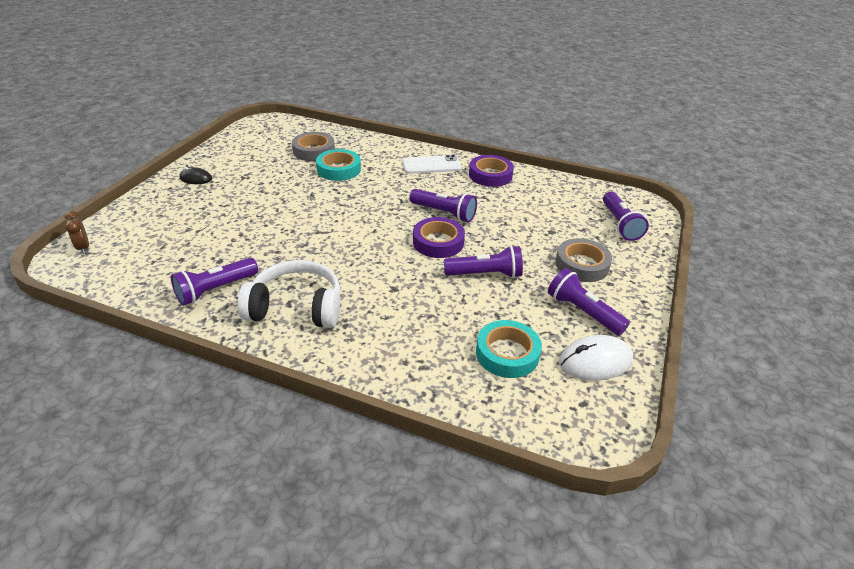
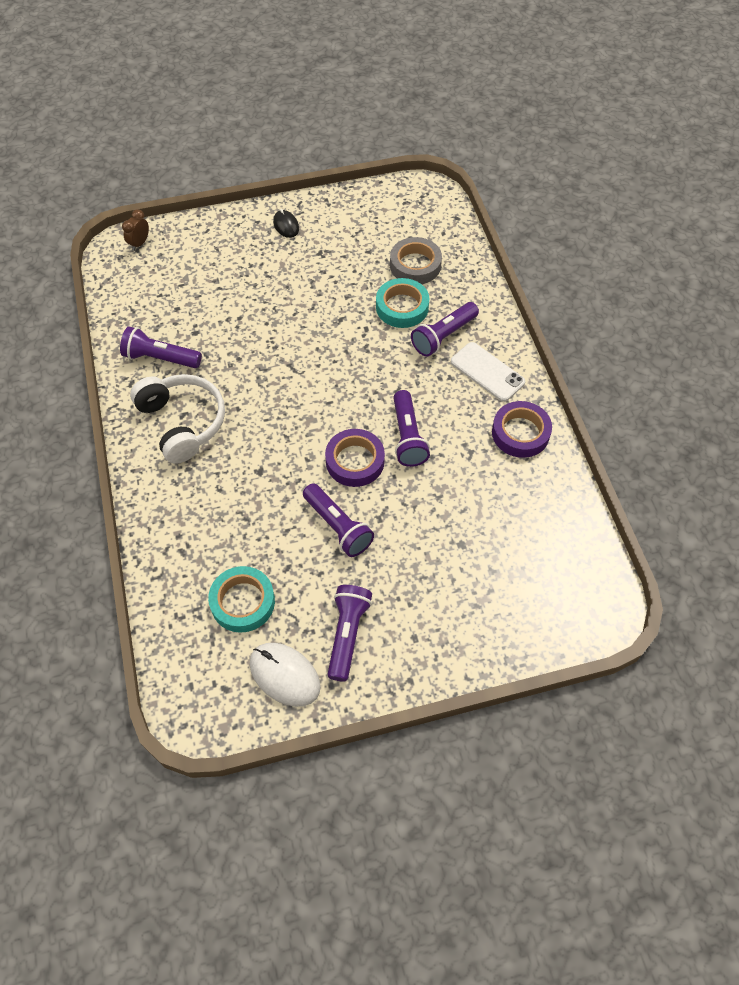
camera: 55 degrees right, 20 degrees up
(582, 265) = (424, 599): grey tape -> none
(620, 224) = (537, 601): purple flashlight -> purple flashlight (443, 336)

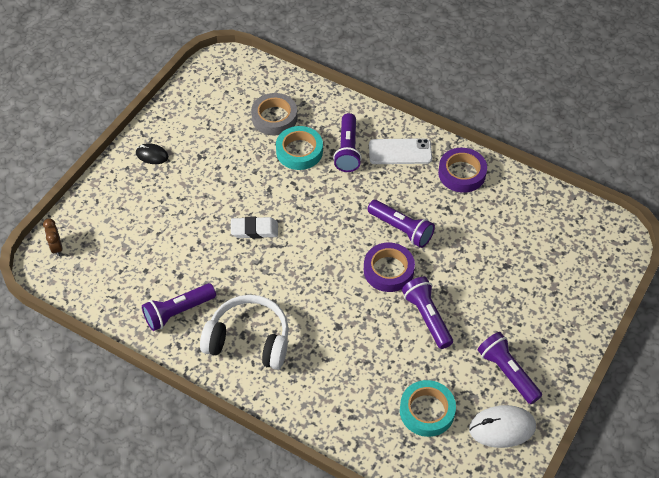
camera: 45 degrees left, 5 degrees down
(290, 342) = (254, 230): none -> white eraser
(338, 526) = (427, 317): purple flashlight -> purple flashlight turned 120 degrees counterclockwise

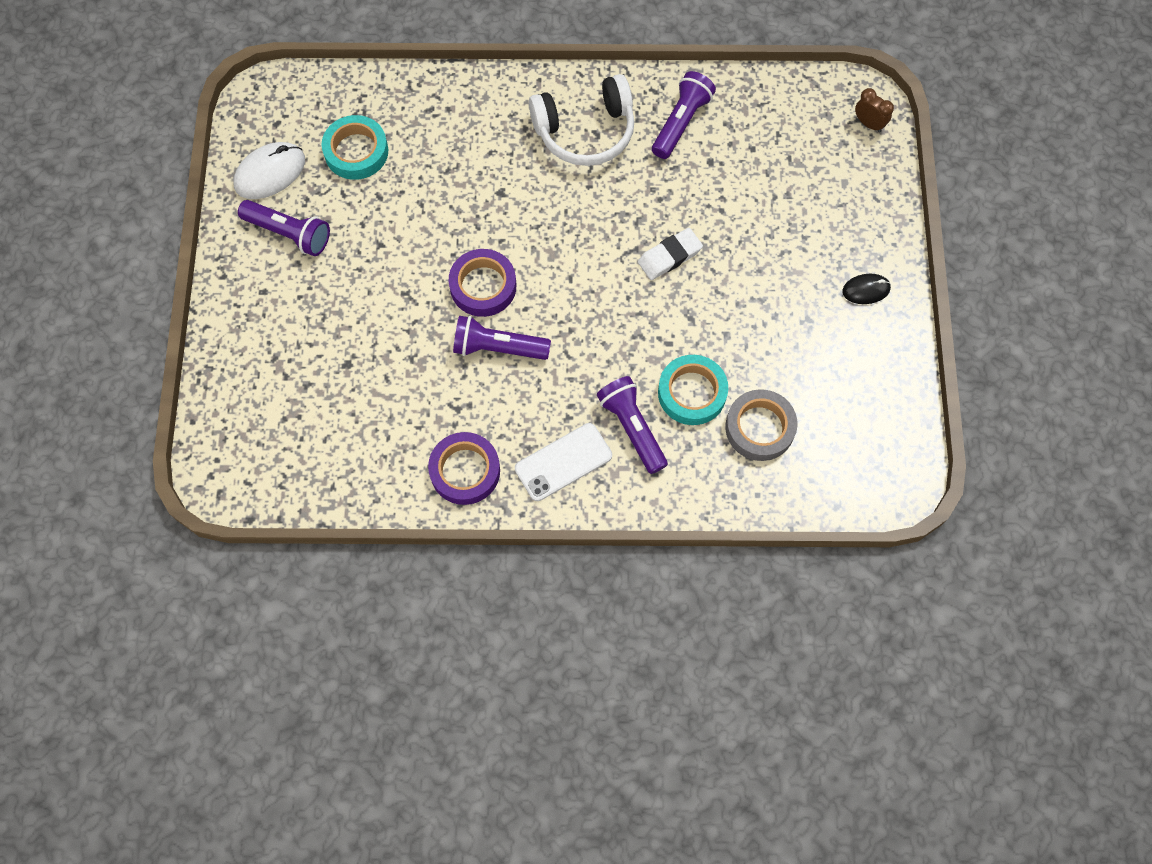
camera: 150 degrees right, 15 degrees up
(427, 317) = (408, 252): purple flashlight -> none

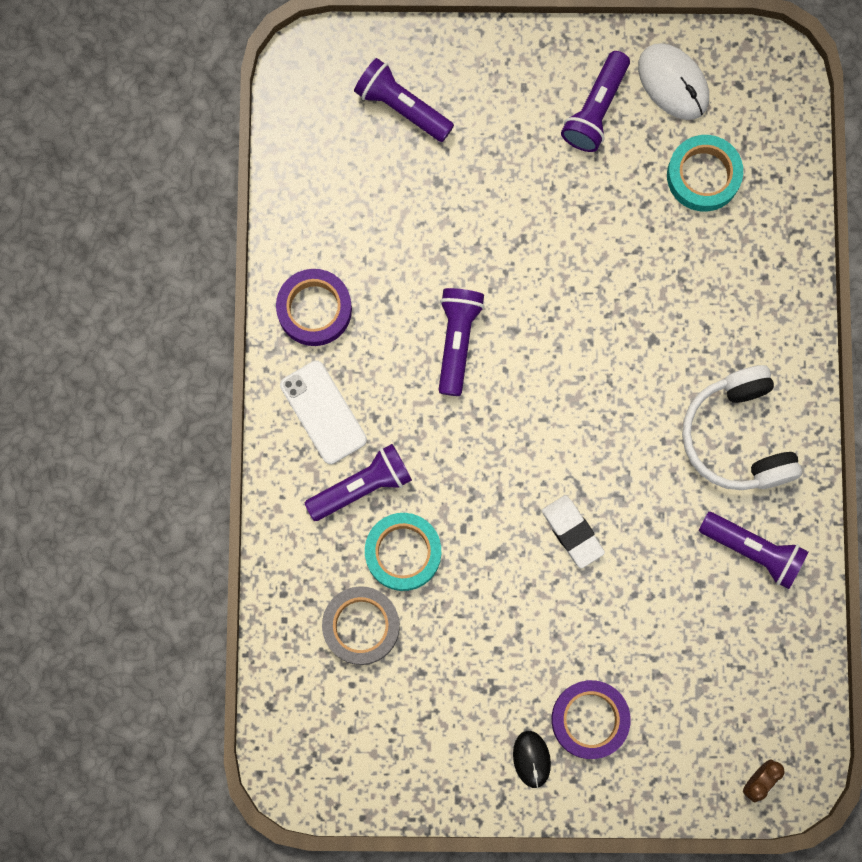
camera: 90 degrees right, 10 degrees up
(272, 395) = (401, 107): none -> purple flashlight
(483, 286) = (532, 323): purple tape -> purple tape (589, 719)

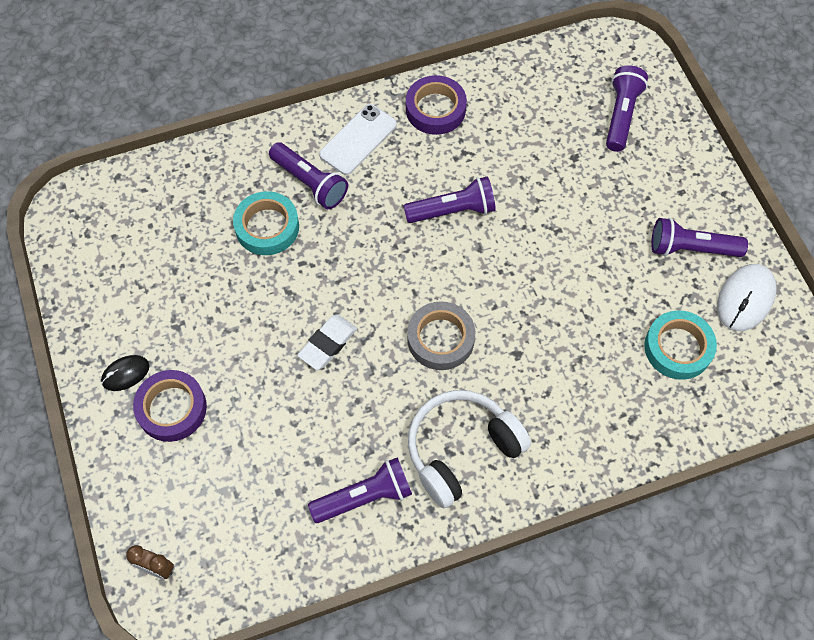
camera: 70 degrees right, 15 degrees down
(361, 626) = (198, 217): grey tape -> grey tape (440, 339)
(753, 550) = (364, 496): purple flashlight -> purple flashlight turned 120 degrees counterclockwise

